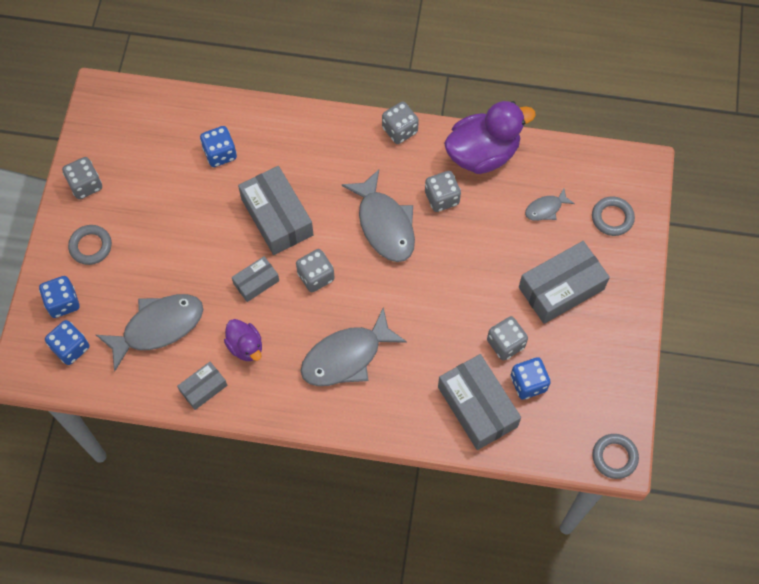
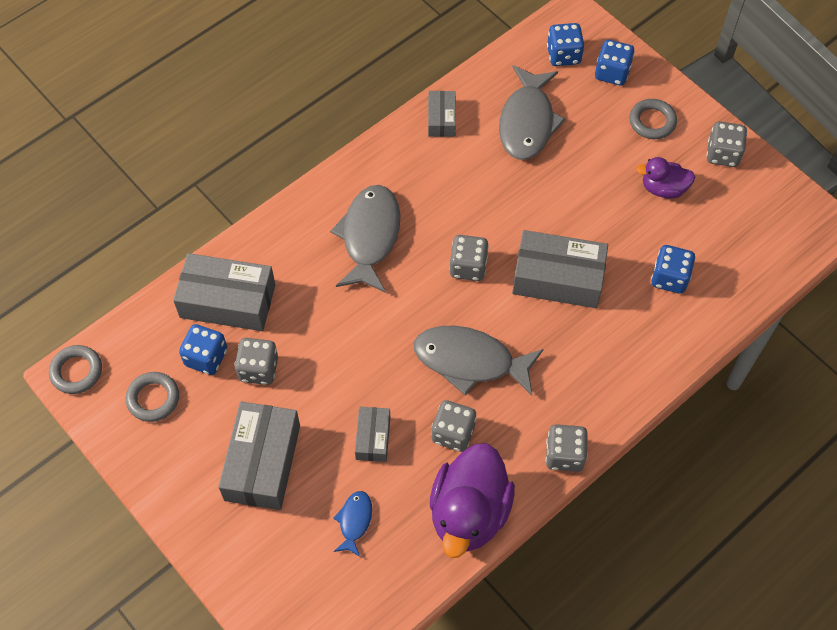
camera: 130 degrees right, 5 degrees down
(245, 346) = (450, 171): purple duck -> purple duck (663, 188)
(256, 282) = (505, 218): grey box -> grey box (373, 438)
(545, 209) = (354, 521): grey fish -> blue fish
(612, 218) = (286, 578): grey ring -> grey ring (153, 399)

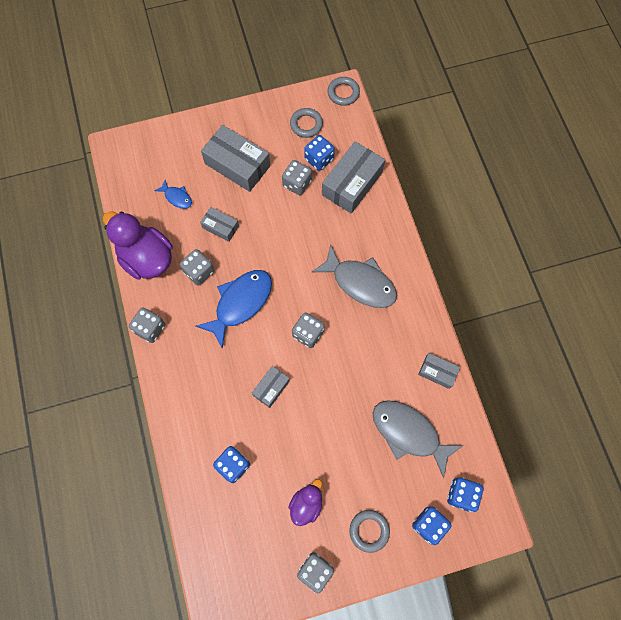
camera: 115 degrees right, 10 degrees up
(470, 361) = (240, 303): grey fish -> blue fish
(558, 278) = (271, 388): grey box -> grey box, size x0.54

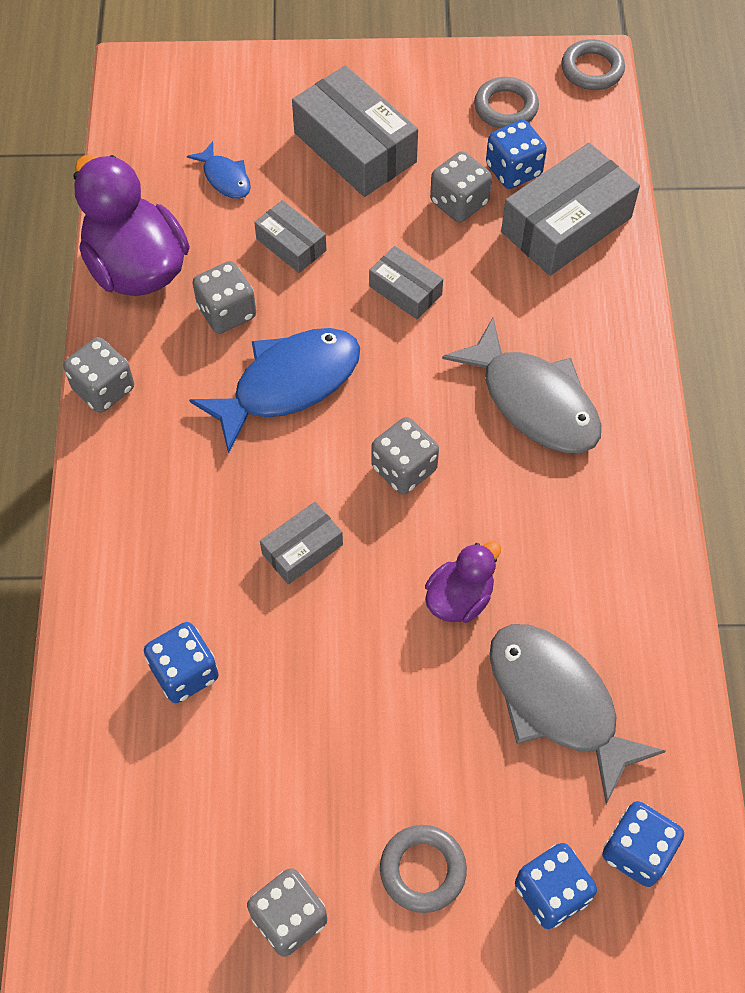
camera: 15 degrees right, 10 degrees down
(306, 504) = (308, 783): purple duck -> purple duck (459, 598)
(437, 372) = (647, 602): grey box -> grey box (405, 290)

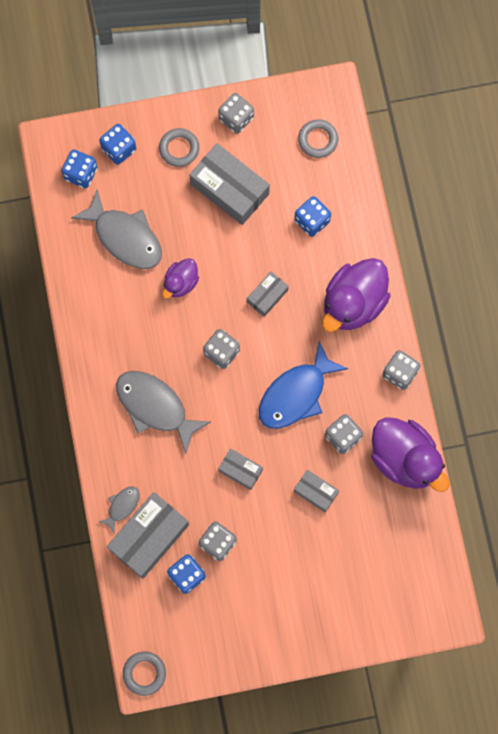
camera: 170 degrees right, 15 degrees up
(149, 512) = (353, 303): none -> purple duck
(225, 178) = (368, 537): blue fish -> none
(355, 147) = (291, 576): grey box -> grey box (229, 189)
(506, 107) = (198, 628): grey ring -> grey ring (318, 140)
(605, 270) = (122, 506): none -> grey fish

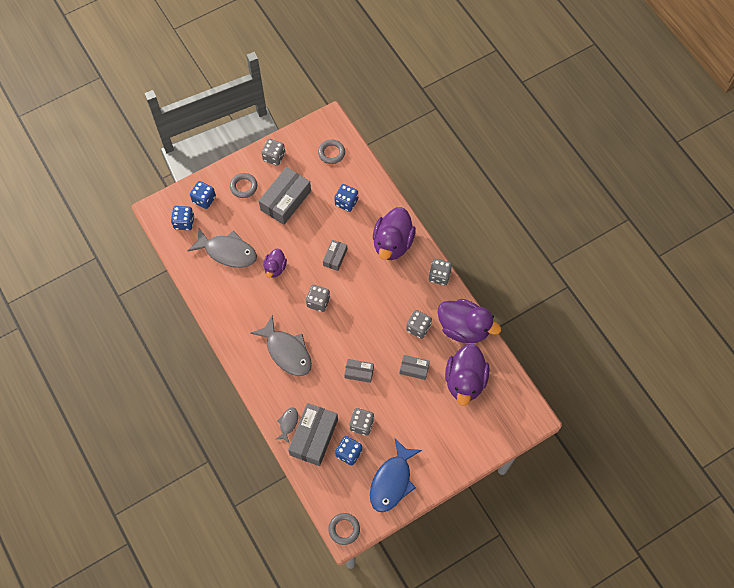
camera: 20 degrees left, 10 degrees down
(155, 407) = (287, 351): grey fish -> grey fish turned 150 degrees counterclockwise
(229, 189) = (285, 200): grey box -> grey box turned 75 degrees counterclockwise
(296, 394) = (377, 312): blue fish -> blue fish (392, 481)
(377, 533) = (465, 381): none -> purple duck

